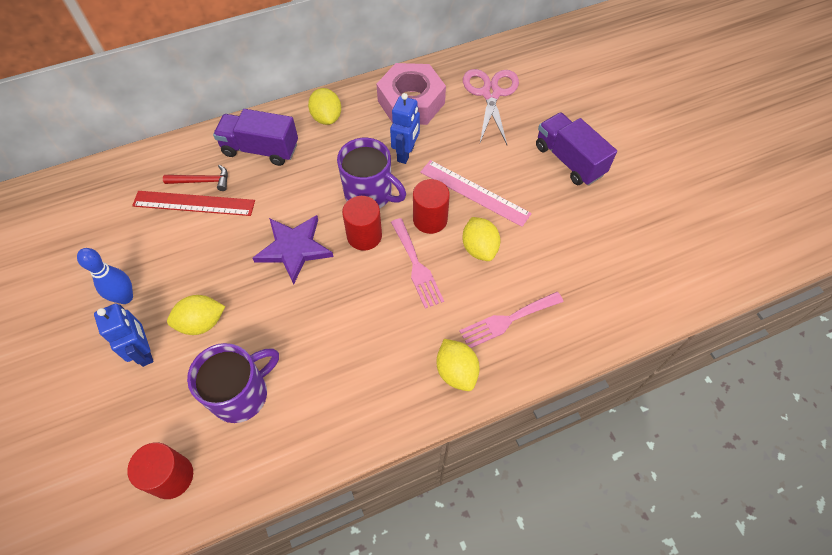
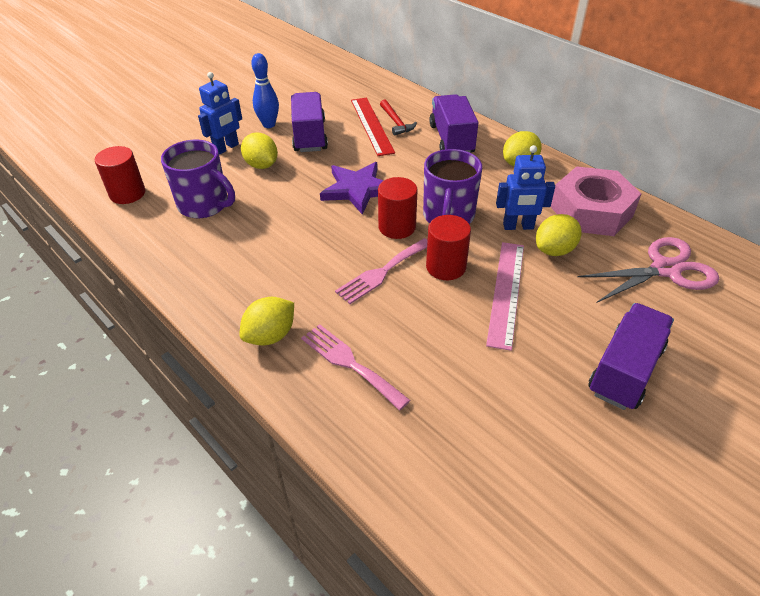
camera: 70 degrees right, 15 degrees down
(176, 264) = (309, 136): none -> purple truck
(479, 248) = (432, 315): yellow lemon -> yellow lemon (554, 250)

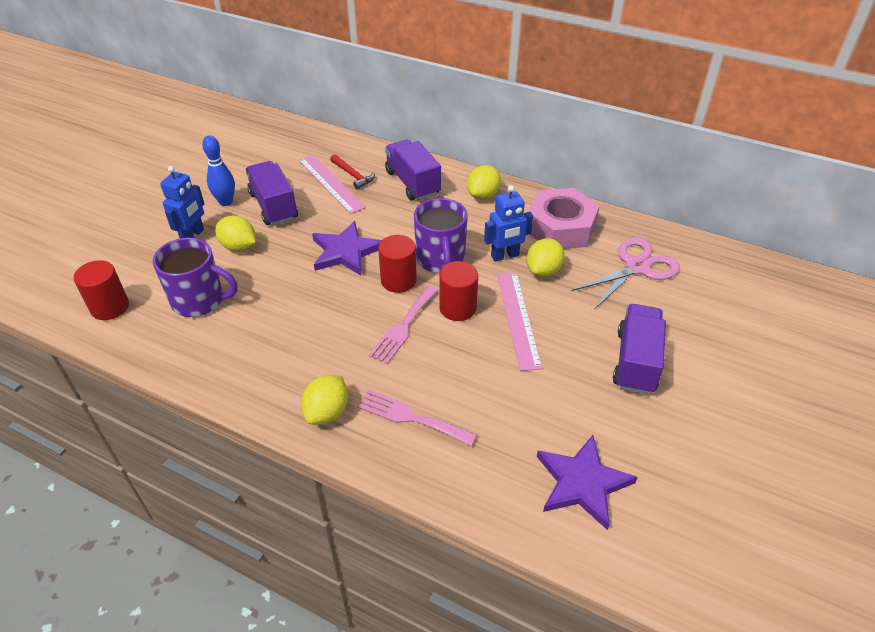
camera: 20 degrees left, 0 degrees up
(371, 125) = (331, 183): red ruler -> pink ruler
(507, 488) = (582, 483): none -> purple star

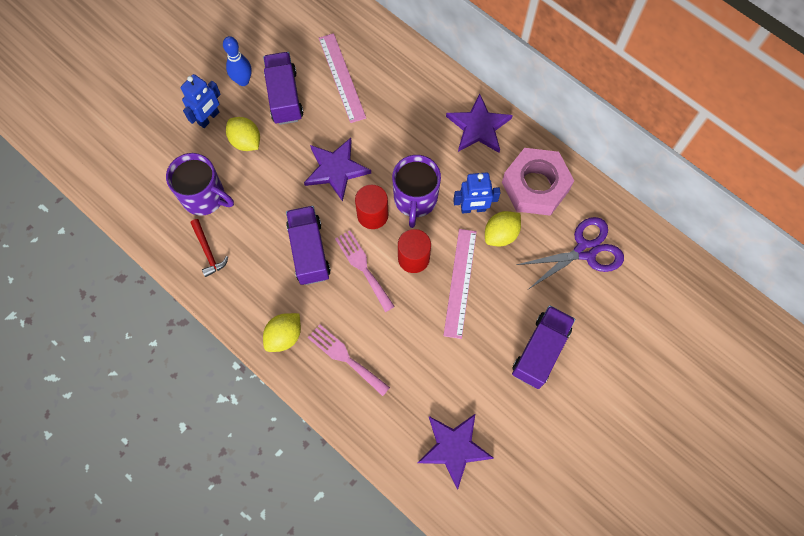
camera: 15 degrees right, 25 degrees up
(110, 307) = (133, 186): red cylinder -> none
(353, 175) = (365, 71): red hammer -> red hammer (208, 251)
(403, 327) = (363, 267): pink fork -> pink fork turned 105 degrees clockwise
(412, 183) = (418, 95): purple truck -> purple truck (309, 251)
(483, 195) = (478, 127): yellow lemon -> purple star
(637, 267) = (585, 251): pink scissors -> purple scissors

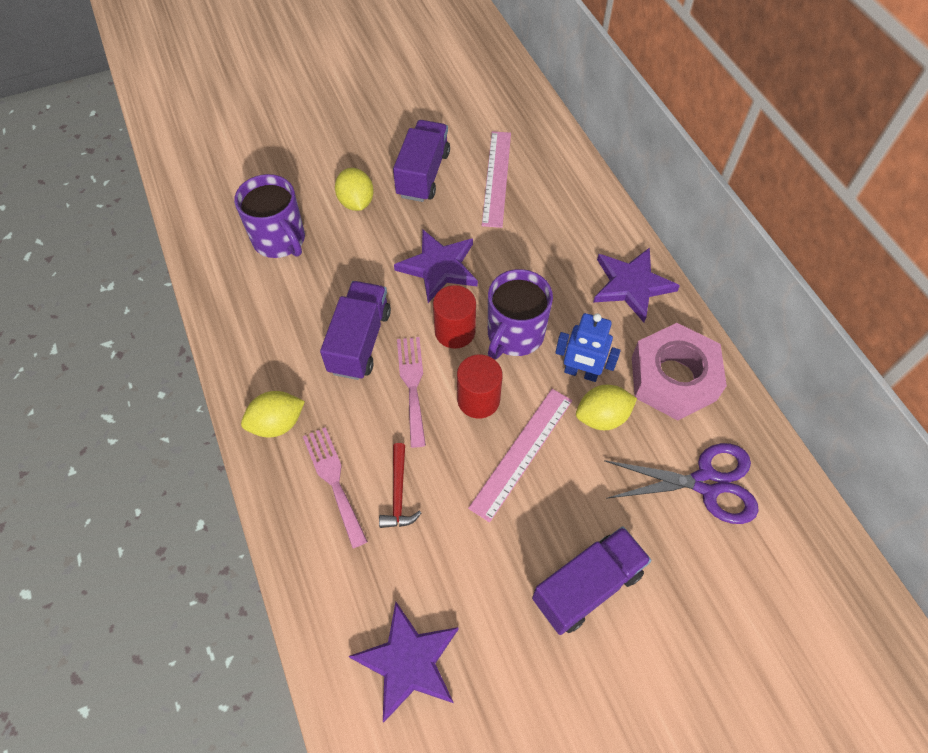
camera: 25 degrees right, 10 degrees down
(208, 251) = (249, 296): red hammer -> red hammer (398, 493)
(209, 118) = (331, 166): blue robot -> none
(243, 81) = (388, 144): blue bowling pin -> none

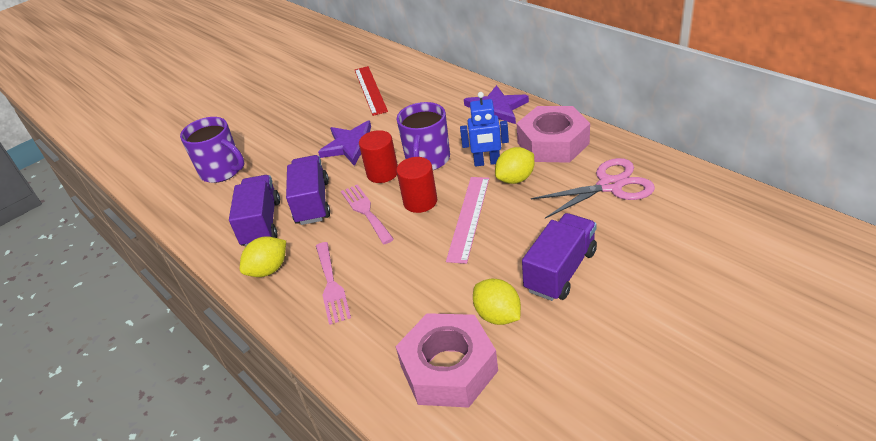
camera: 15 degrees left, 20 degrees down
(334, 480) = (331, 285): pink fork -> pink fork turned 150 degrees counterclockwise
(356, 202) = (272, 133): yellow lemon -> yellow lemon (498, 315)
(398, 493) = (387, 273): red hammer -> none
(408, 662) = (449, 368): purple star -> pink nut
(423, 174) = (316, 105): purple truck -> purple truck (261, 223)
(496, 178) = (370, 90): pink ruler -> red ruler
(706, 483) = (610, 186): purple scissors -> pink scissors

